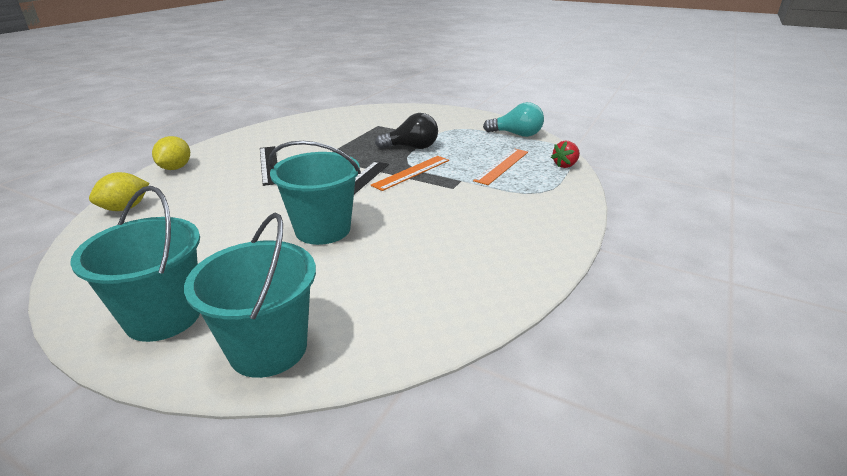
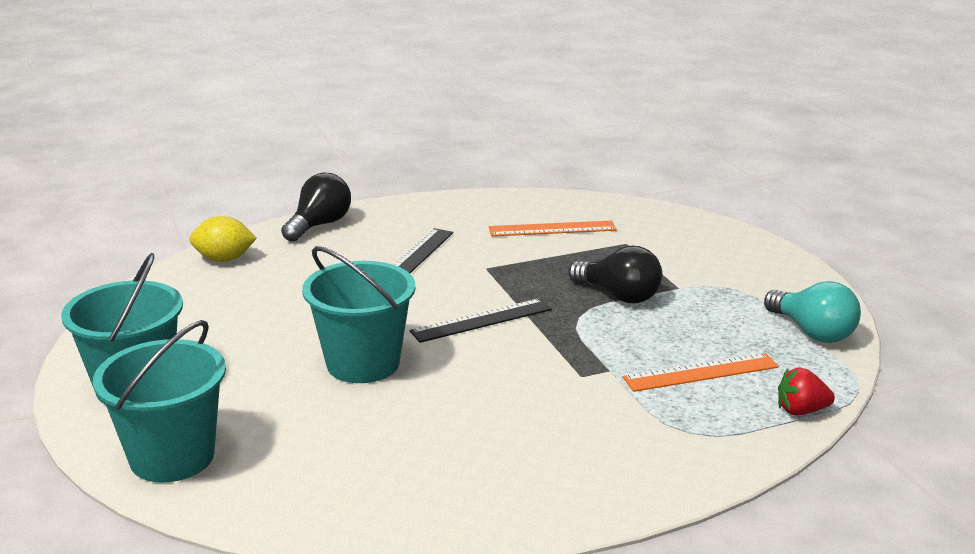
camera: 40 degrees right, 5 degrees down
(175, 168) = (319, 225): yellow lemon -> black light bulb
(411, 172) = (562, 332): orange ruler -> orange ruler (552, 229)

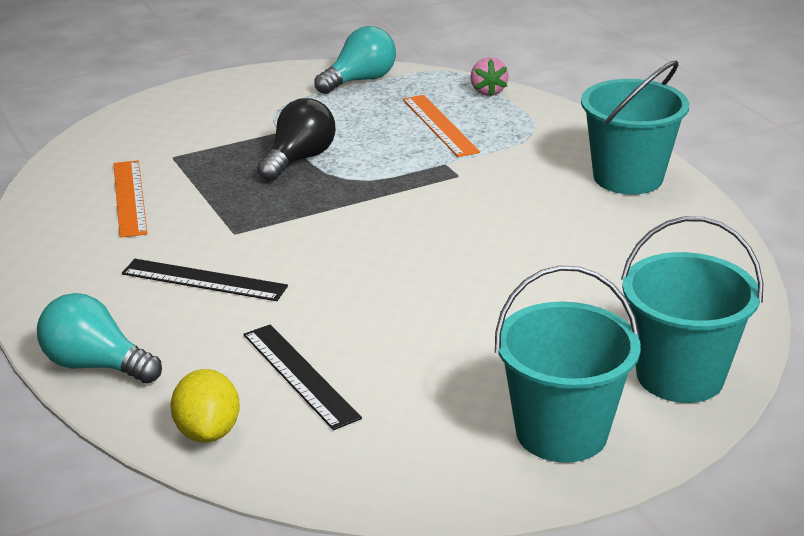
camera: 95 degrees left, 5 degrees up
(319, 225) = (95, 365): black light bulb -> turquoise light bulb
(363, 363) = (467, 288): turquoise bucket -> turquoise bucket (628, 177)
(481, 320) = (362, 228): black ruler -> black ruler (300, 375)
(801, 411) = (488, 91): red strawberry -> pink strawberry

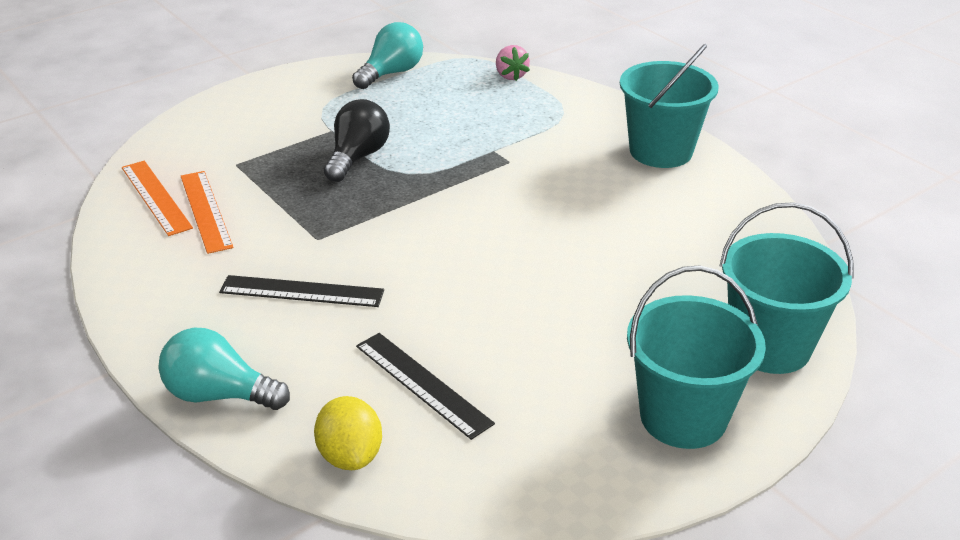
camera: 10 degrees left, 5 degrees up
(440, 125) = (477, 112): orange ruler -> orange ruler (156, 197)

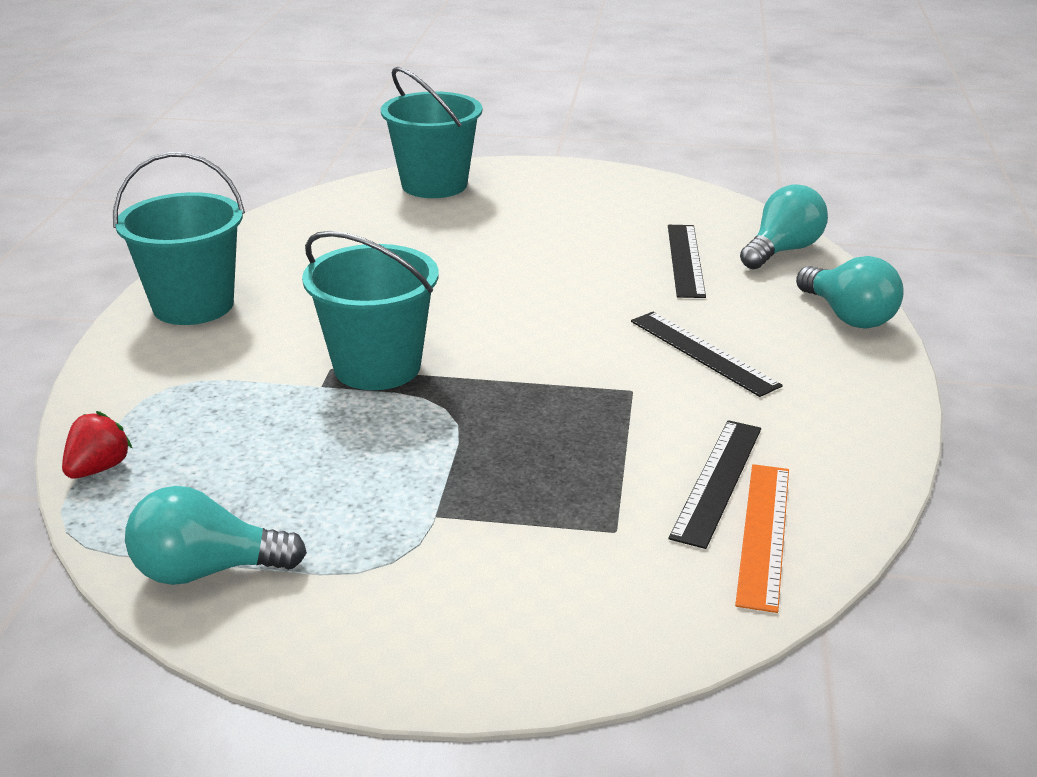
camera: 135 degrees left, 5 degrees down
(205, 211) = (718, 481): orange ruler -> black ruler
(350, 455) = (782, 250): yellow lemon -> turquoise light bulb
(357, 157) = (465, 456): black light bulb -> none
(511, 76) = (98, 468): pink strawberry -> red strawberry
(683, 417) = (550, 185): turquoise bucket -> turquoise bucket (377, 367)

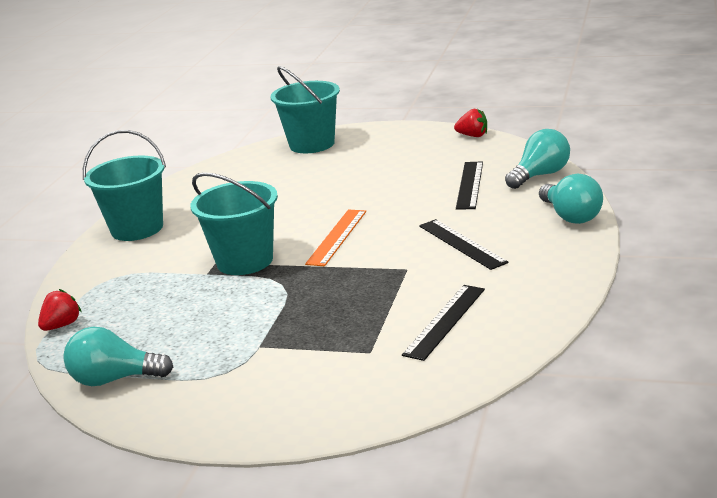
camera: 10 degrees right, 5 degrees down
(666, 186) = (473, 136): none -> red strawberry
(763, 534) = (464, 351): orange ruler -> orange ruler (336, 237)

